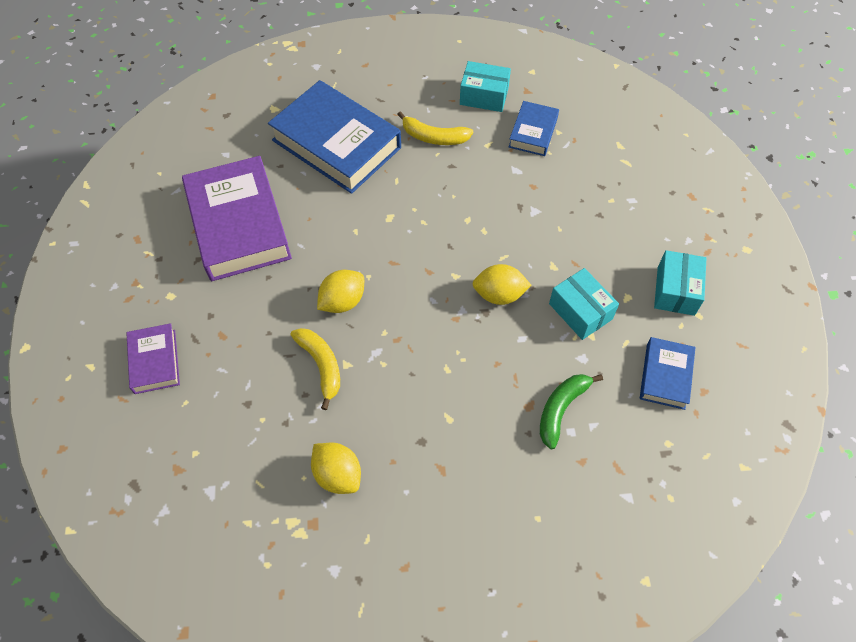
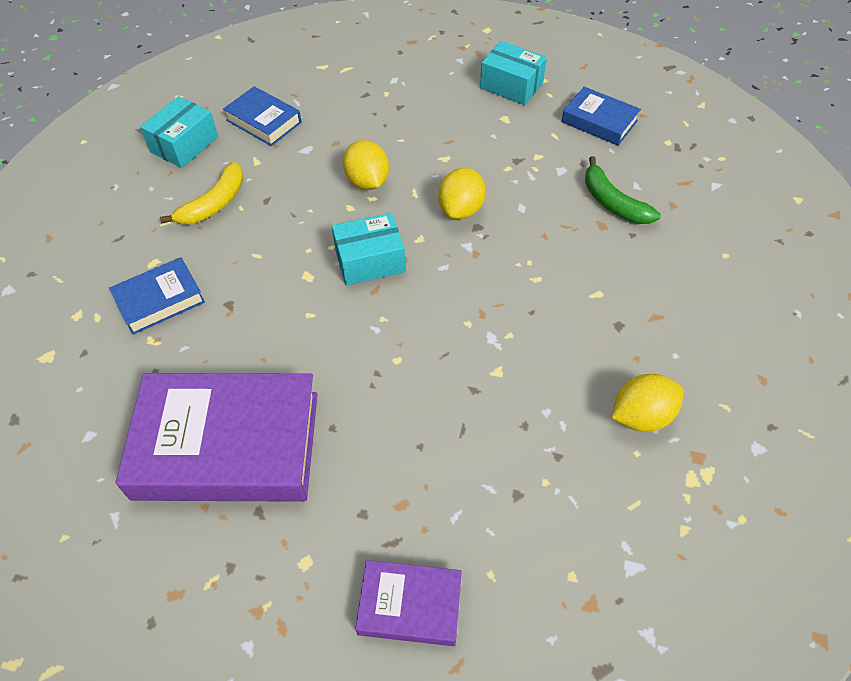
camera: 70 degrees left, 5 degrees down
(321, 366) = (490, 398): yellow banana -> none
(336, 144) = (160, 300): blue book -> blue book, size x0.50
(342, 301) = (407, 353): yellow lemon -> yellow lemon (367, 181)
(580, 311) = (507, 155): turquoise box -> turquoise box (370, 261)

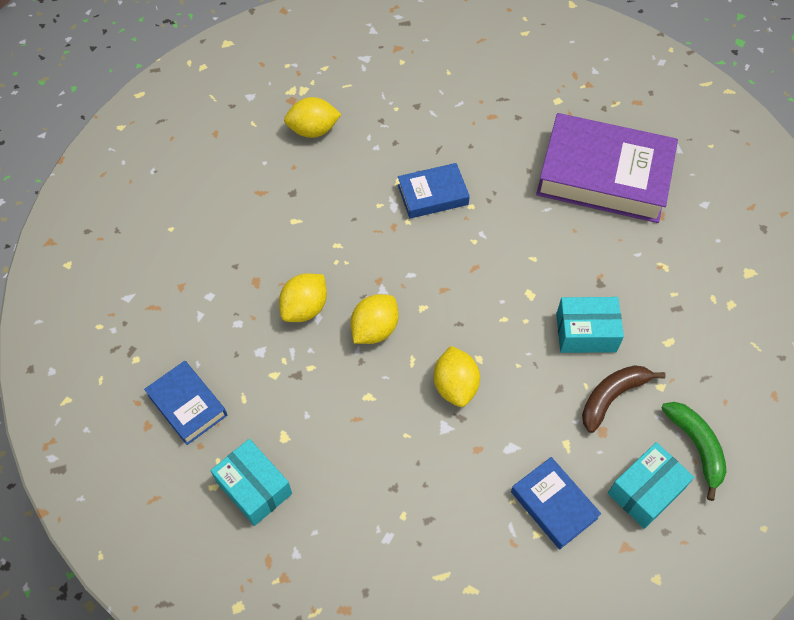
camera: 165 degrees left, 5 degrees up
(160, 300) = (660, 301): blue book -> blue book (433, 195)
(214, 203) = (612, 397): yellow banana -> brown banana
(370, 261) = (472, 296): turquoise box -> turquoise box (586, 333)
(410, 605) = (499, 68): purple book -> none
(539, 212) = (305, 308): none -> yellow lemon
(613, 202) = (232, 302): green banana -> green banana (696, 447)

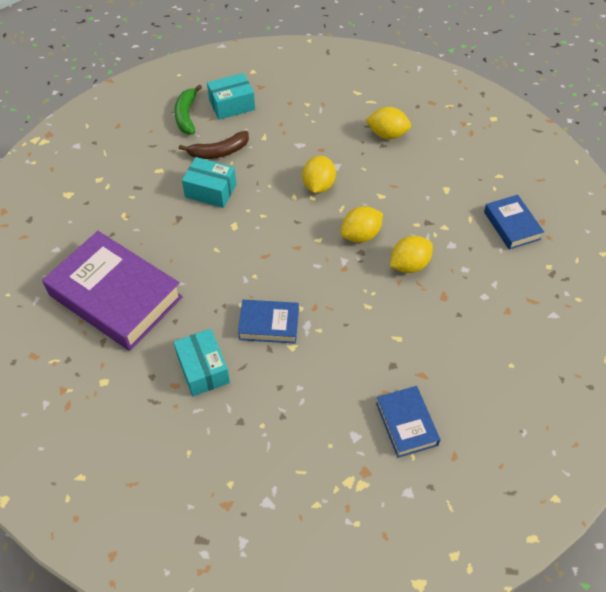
camera: 160 degrees left, 5 degrees down
(254, 488) = (472, 168): turquoise box -> turquoise box (203, 369)
(313, 130) = (353, 426): yellow lemon -> yellow lemon (387, 134)
(553, 505) = (289, 113): blue book -> blue book (406, 424)

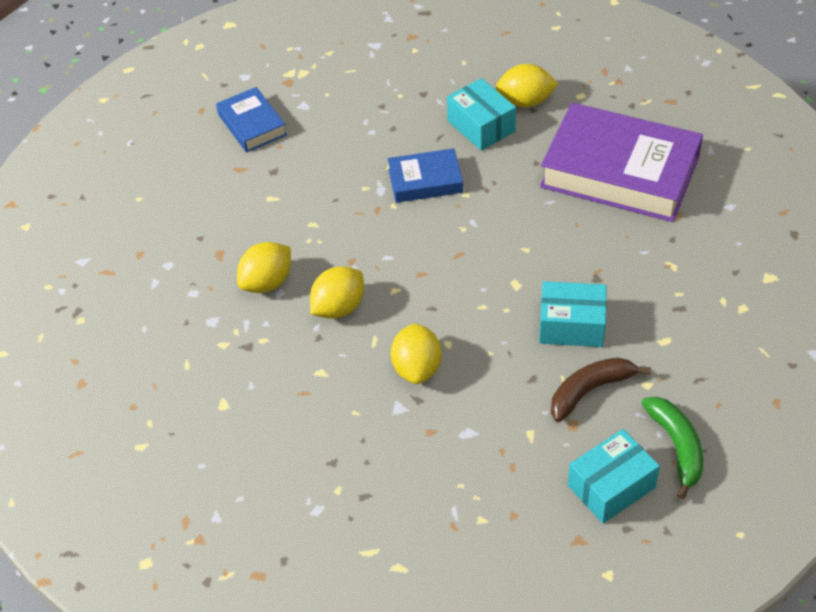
camera: 170 degrees right, 5 degrees down
(387, 134) = (328, 485): yellow lemon -> yellow lemon (525, 101)
(511, 225) = (126, 367): blue book -> none

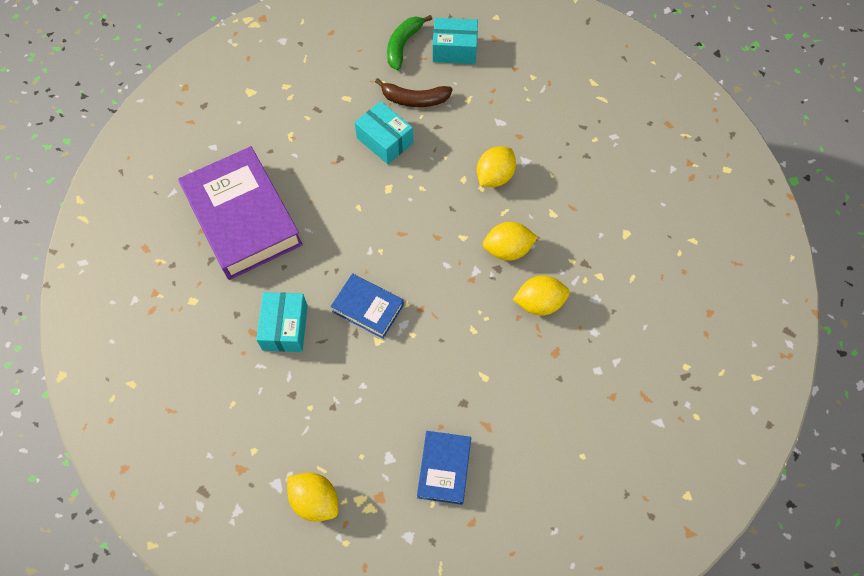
camera: 145 degrees left, 15 degrees up
(525, 101) = (233, 326): yellow lemon -> yellow lemon (315, 500)

